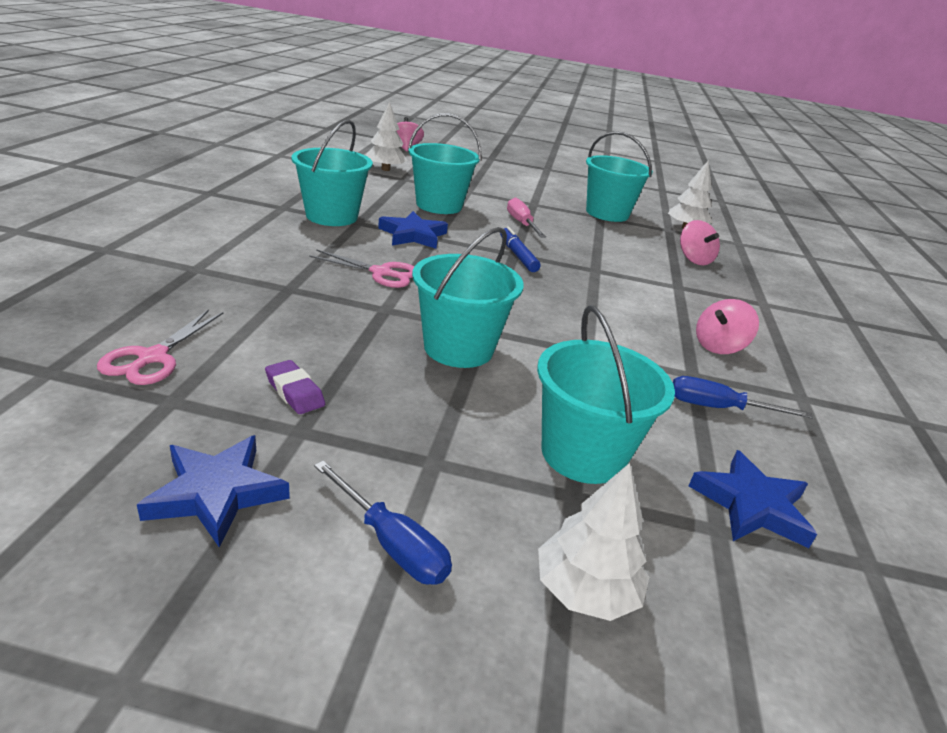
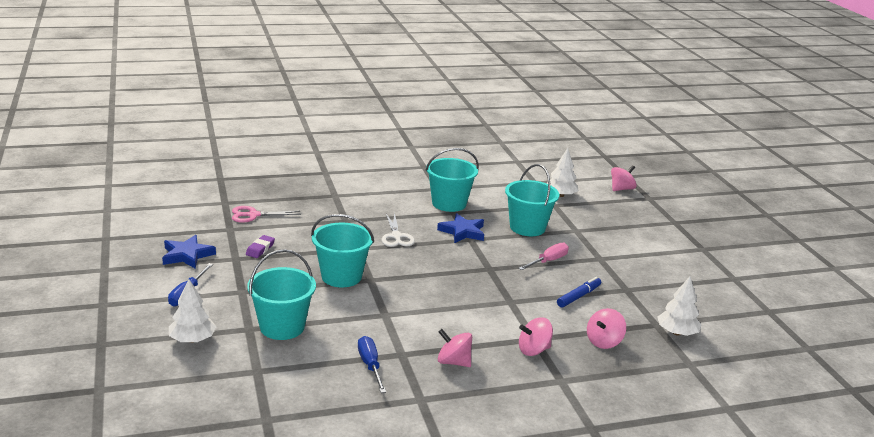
camera: 65 degrees right, 5 degrees down
(381, 273) = (396, 236): pink scissors -> white scissors
(517, 255) = (488, 270): blue marker -> blue marker (578, 296)
(607, 213) = (640, 291): turquoise bucket -> none
(702, 295) = (533, 350): none -> pink spinning top
(751, 505) = (284, 380): blue star -> none

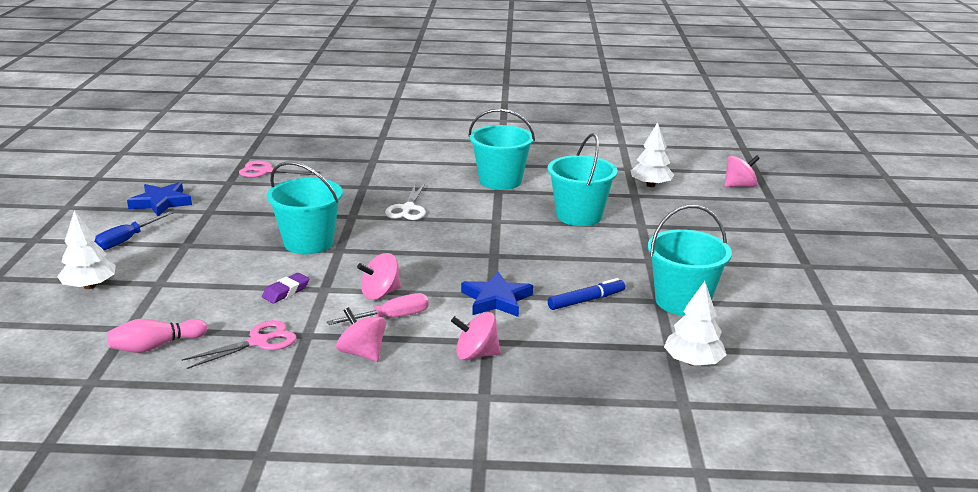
camera: 20 degrees right, 0 degrees up
(260, 249) = (243, 205): purple eraser -> purple eraser (286, 292)
(282, 327) = (196, 286): turquoise bucket -> turquoise bucket (682, 301)
(293, 382) = (156, 346): none -> pink bowling pin
(370, 365) = (258, 342): blue screwdriver -> pink scissors
(462, 232) = (492, 212): blue star -> blue star (496, 299)
(548, 261) = (576, 255): pink screwdriver -> pink screwdriver (391, 318)
(603, 342) = (579, 358): pink spinning top -> pink spinning top (380, 294)

